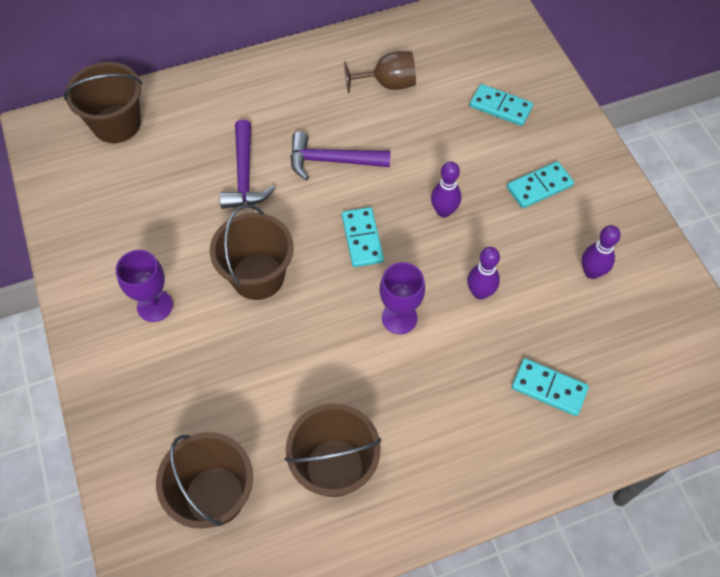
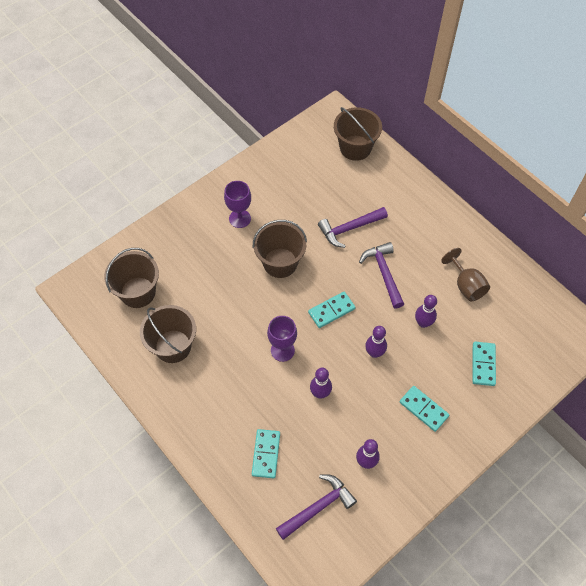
camera: 70 degrees right, 0 degrees up
(422, 145) = (423, 323): none -> purple bowling pin
(639, 348) = (318, 507): none -> purple hammer

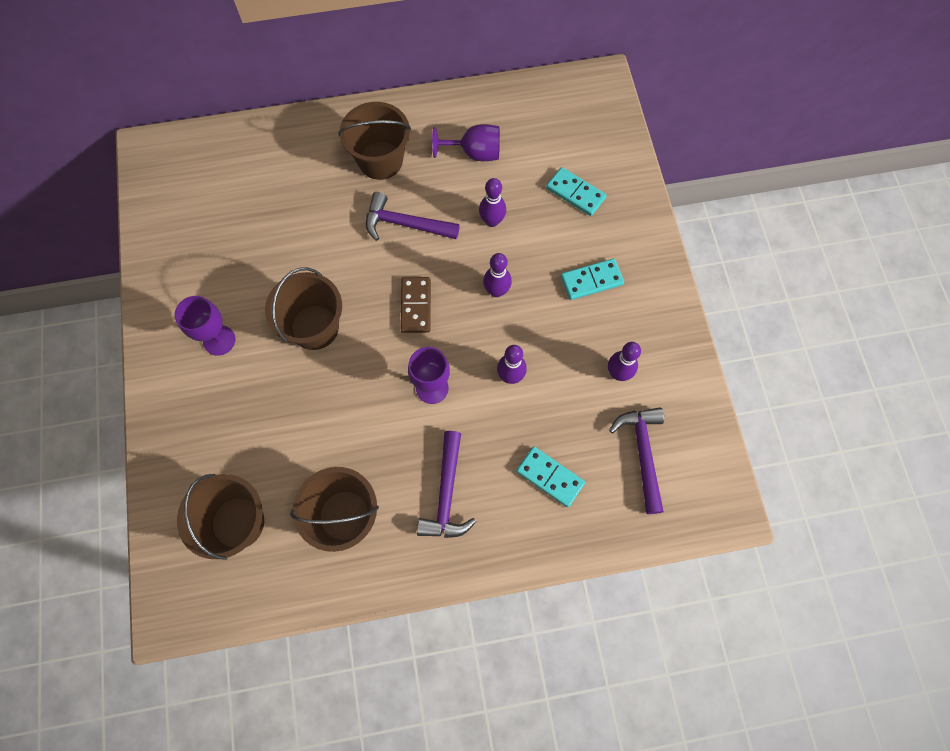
camera: 60 degrees left, 10 degrees up
(331, 311) = (416, 306): turquoise domino -> brown domino
(349, 228) = (322, 226): purple hammer -> purple hammer (446, 494)
(355, 148) = (217, 156): brown bucket -> brown bucket (380, 160)
(466, 285) = (475, 153): brown goblet -> purple goblet

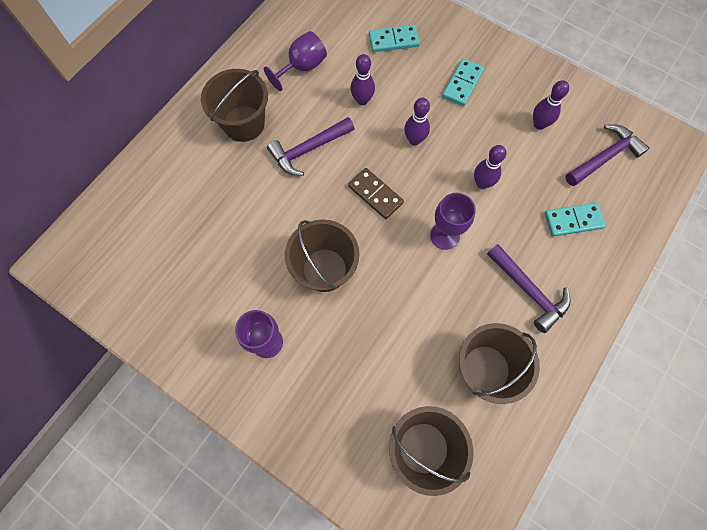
camera: 45 degrees left, 0 degrees up
(642, 453) = (604, 157): purple hammer -> purple hammer turned 105 degrees clockwise

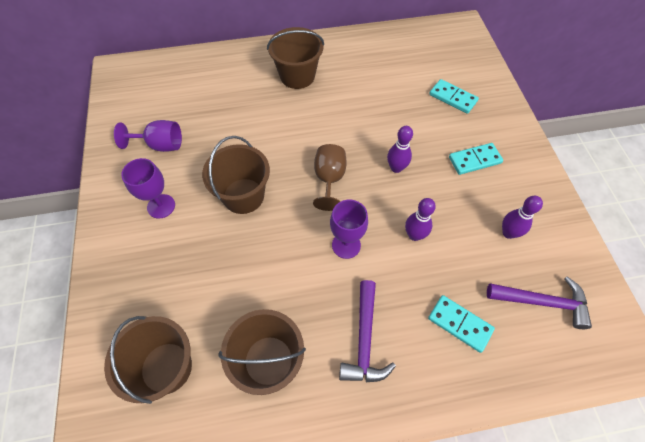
camera: 45 degrees right, 10 degrees down
(302, 67) = (370, 71): purple goblet -> purple goblet (160, 145)
(308, 149) = (318, 119): purple hammer -> none
(362, 100) = (388, 117): purple bowling pin -> none
(375, 194) = (329, 179): brown domino -> brown goblet

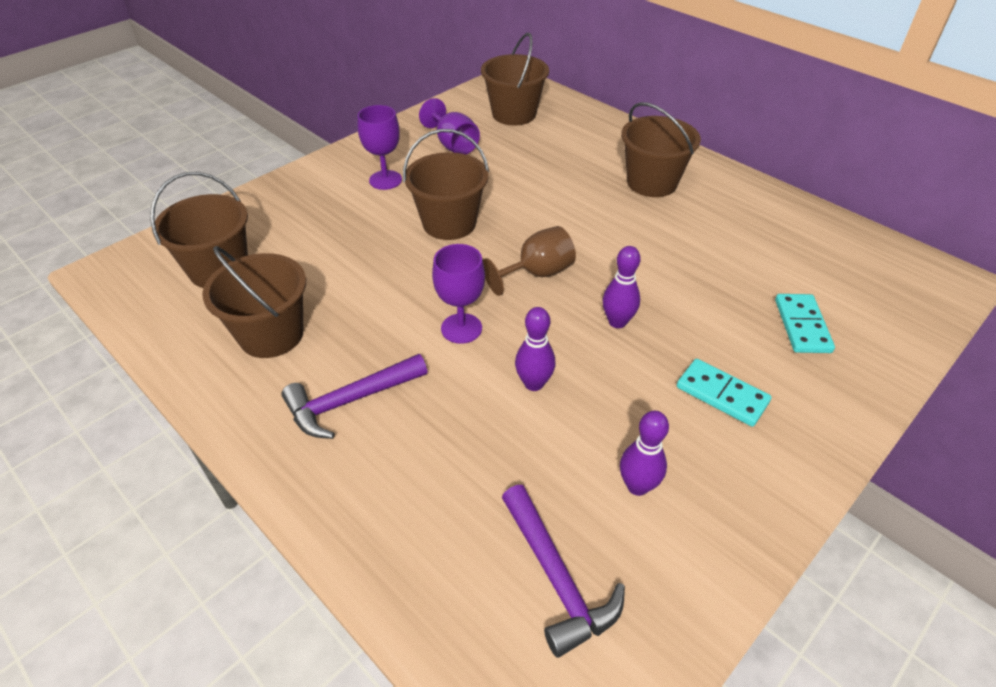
camera: 55 degrees right, 15 degrees down
(161, 93) = (514, 114): none -> brown bucket
(460, 324) = (442, 488): turquoise domino -> none

